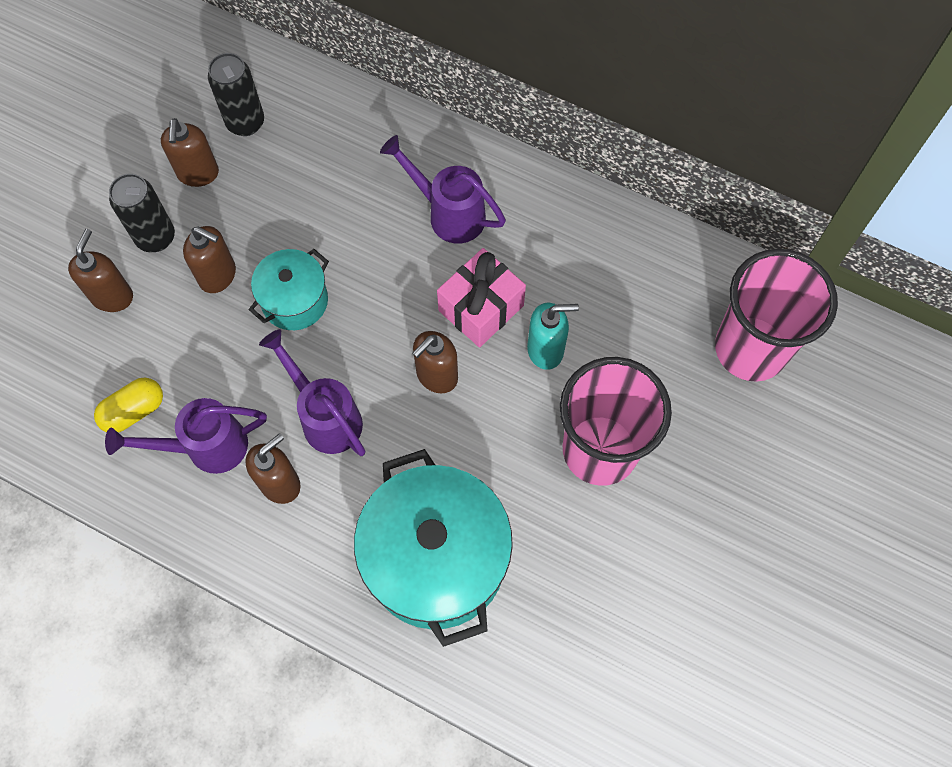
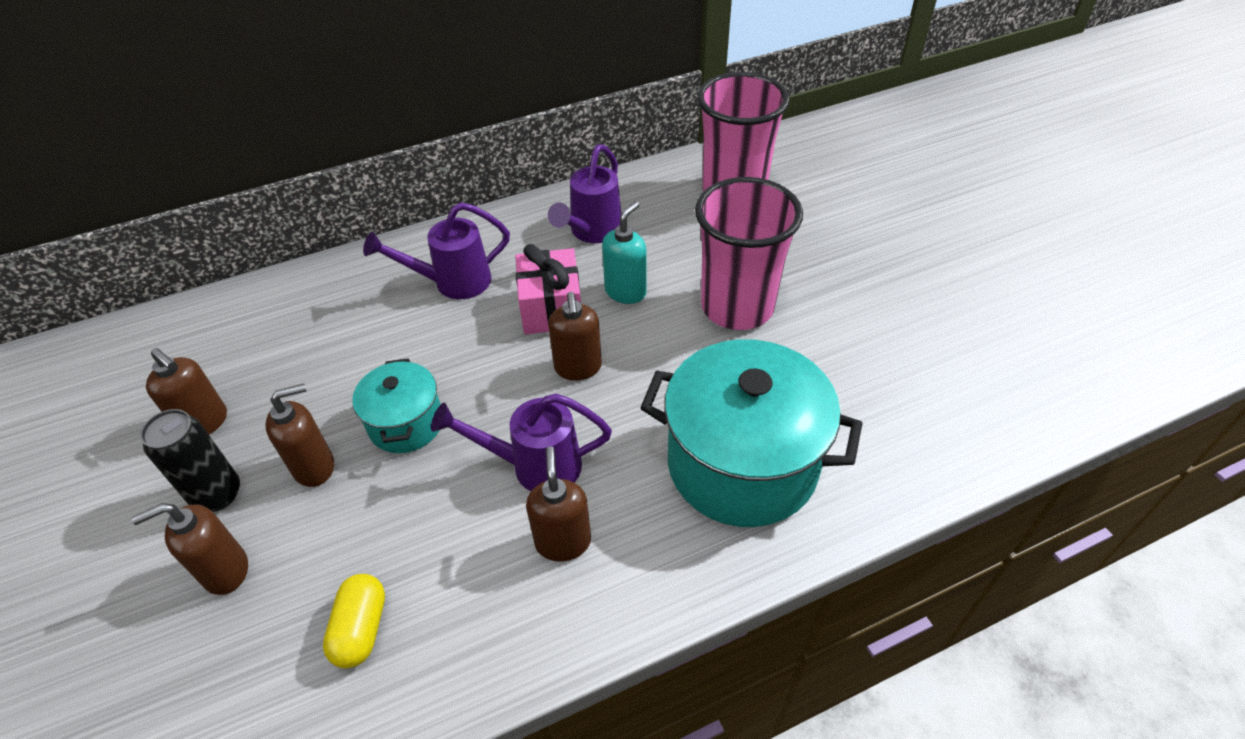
camera: 50 degrees left, 20 degrees down
(112, 296) = (225, 571): brown soap dispenser -> brown soap dispenser turned 75 degrees counterclockwise
(205, 447) = (465, 585): purple watering can -> purple watering can (592, 232)
(245, 122) = (209, 361): black can -> none

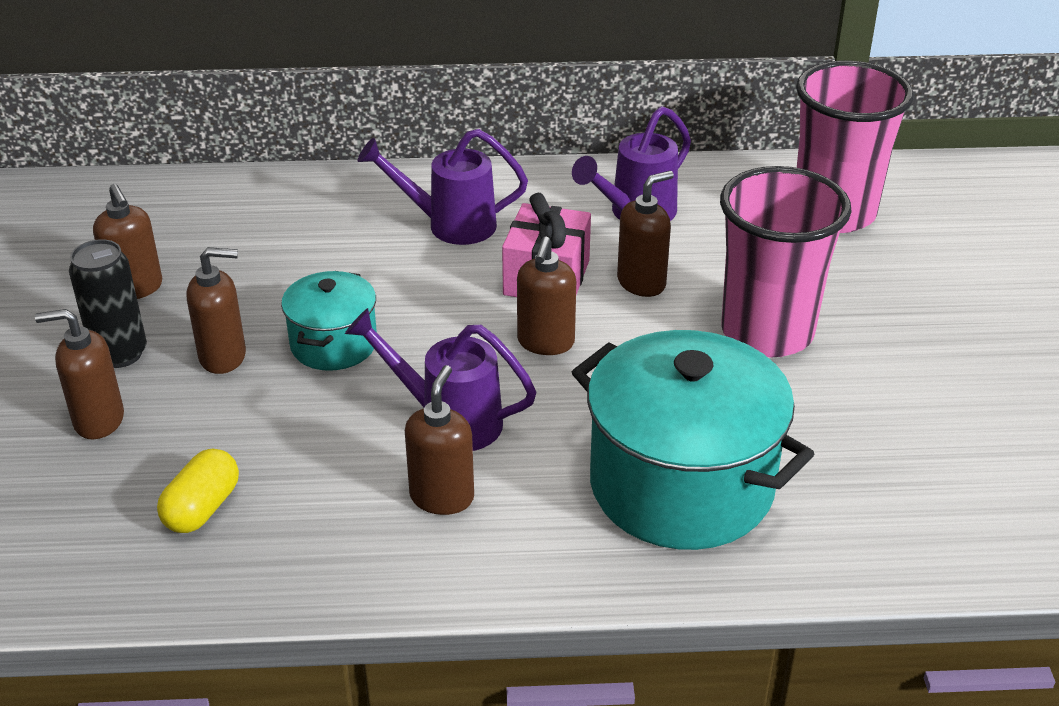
camera: 20 degrees right, 10 degrees down
(625, 291) = (642, 283): turquoise soap dispenser -> brown soap dispenser

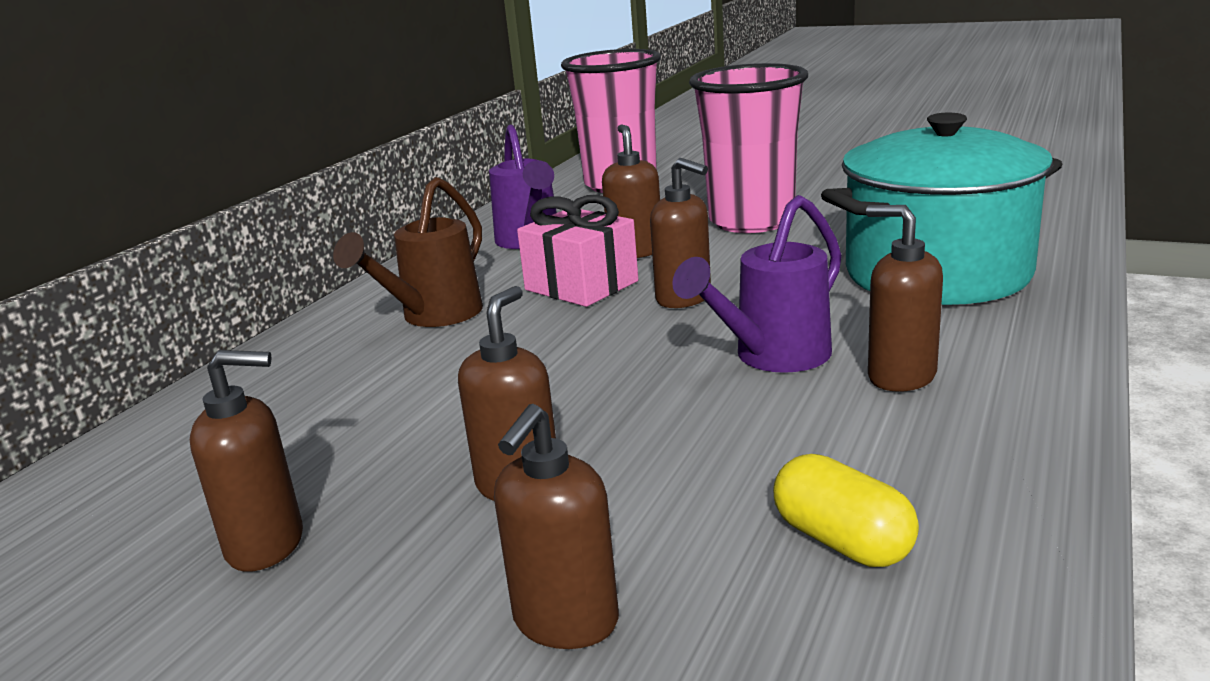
camera: 60 degrees left, 15 degrees down
(120, 354) = (414, 579): black can -> none
(333, 344) = (573, 405): turquoise pot -> none
(449, 225) = (433, 317): purple watering can -> brown watering can

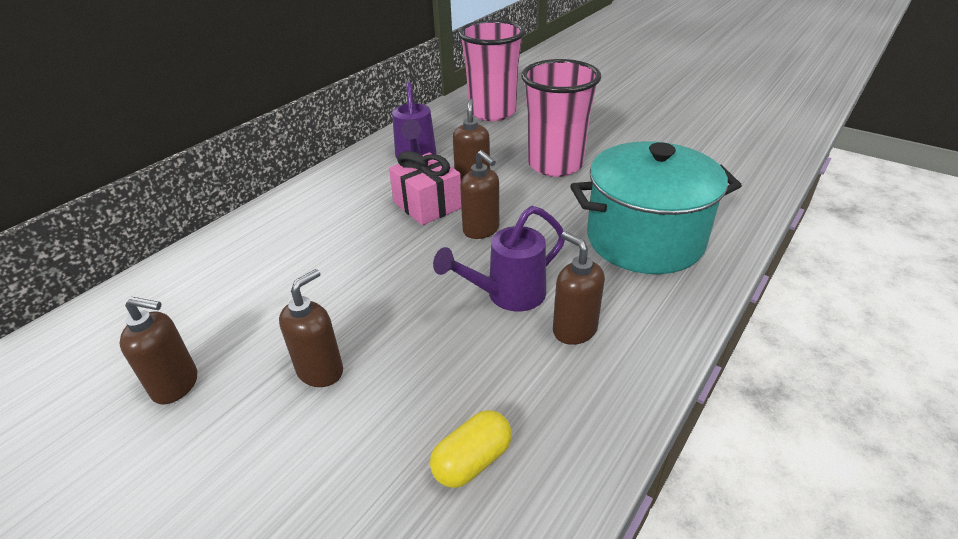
camera: 10 degrees right, 15 degrees up
(433, 317) = (333, 215): brown watering can -> none
(565, 622) = (300, 483): brown soap dispenser -> none
(842, 541) = (472, 461): yellow capsule -> yellow capsule turned 75 degrees clockwise

